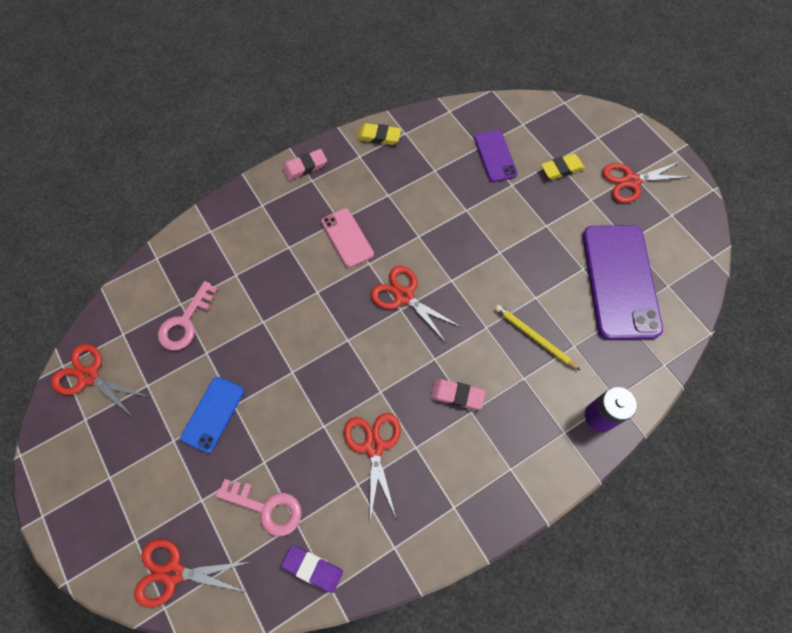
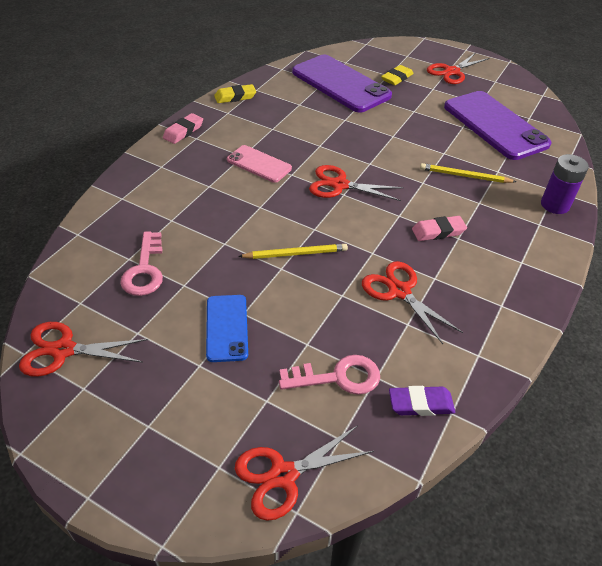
camera: 30 degrees left, 20 degrees down
(313, 361) = (296, 254): none -> yellow pencil
(495, 156) = (340, 84): purple phone -> purple phone, size x1.90

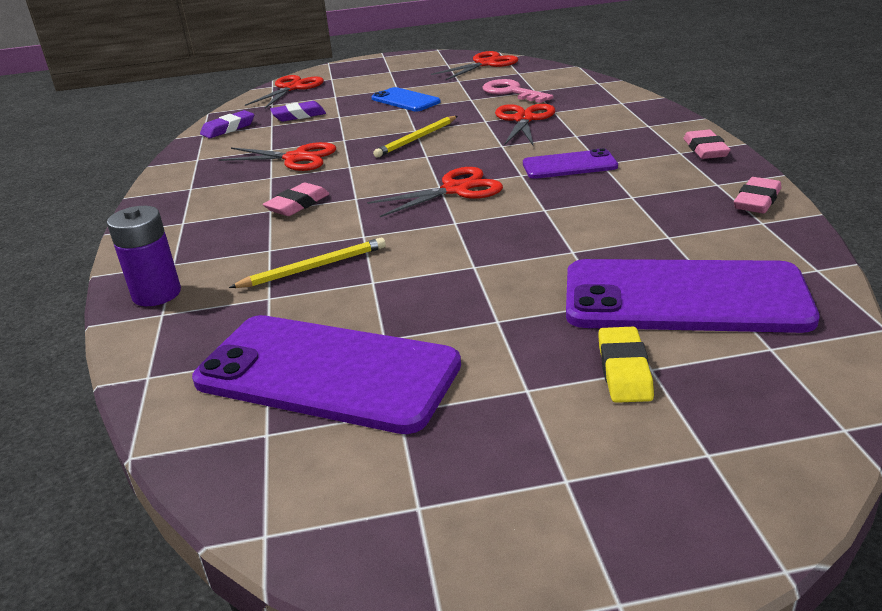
camera: 145 degrees right, 15 degrees down
(235, 97) = (757, 201): yellow eraser -> pink eraser
(259, 164) = (569, 165): pink phone -> purple phone
(338, 377) = (299, 116): pink key -> purple eraser
(452, 72) = (547, 468): red scissors -> red scissors (524, 119)

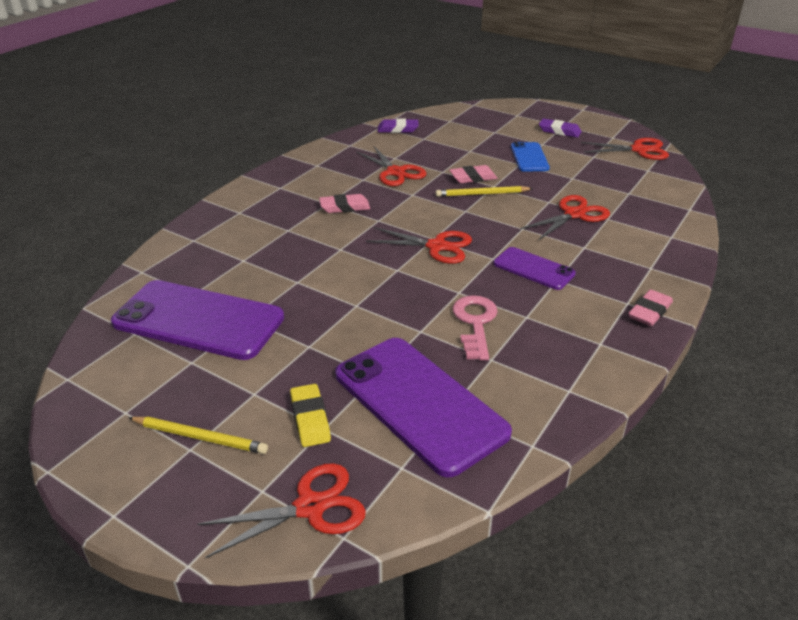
camera: 40 degrees right, 5 degrees up
(156, 294) = (207, 227): purple battery -> none
(292, 88) = (481, 112): red scissors -> red scissors (310, 507)
(299, 116) = (449, 138): purple eraser -> purple eraser (559, 131)
(314, 267) = (287, 254): yellow pencil -> yellow pencil (200, 437)
(327, 373) = (198, 320): purple phone -> purple phone turned 45 degrees counterclockwise
(511, 92) = (610, 186): pink key -> pink key (475, 323)
(624, 370) = (310, 419): yellow eraser -> yellow eraser turned 60 degrees counterclockwise
(757, 201) = (599, 373): pink eraser -> pink eraser (473, 178)

